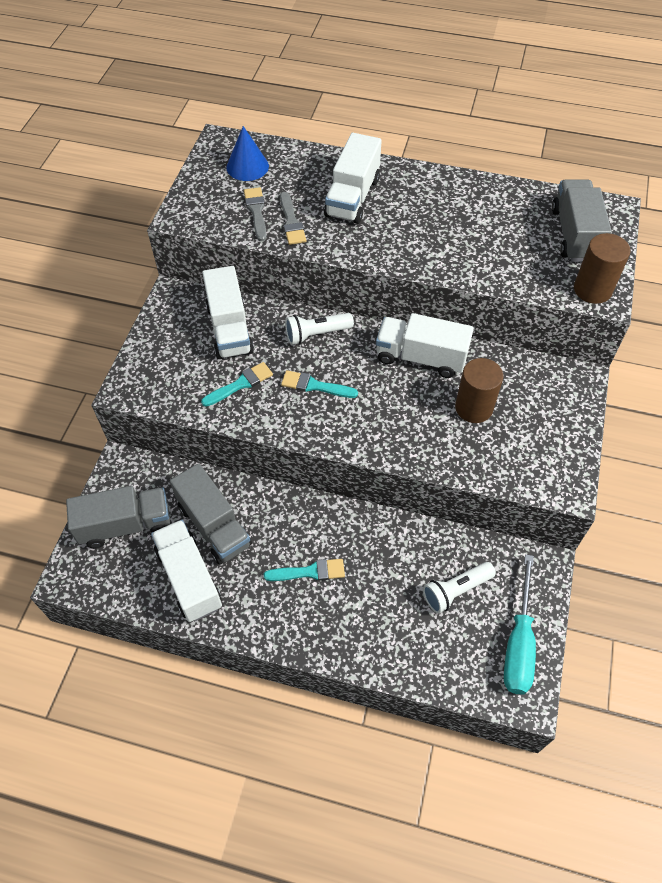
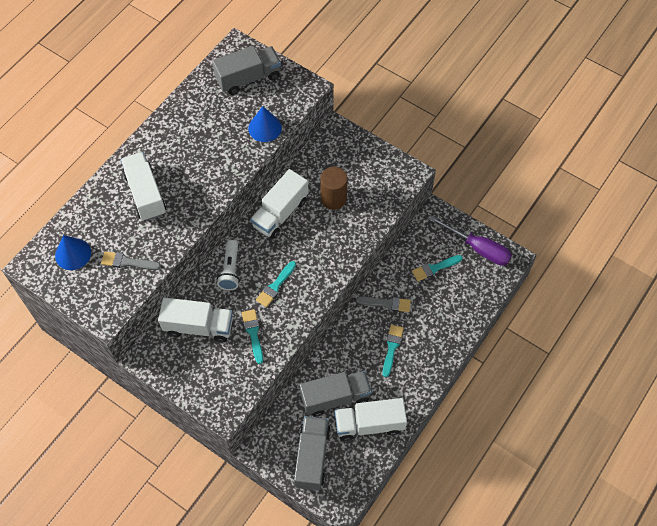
camera: 70 degrees left, 5 degrees up
(291, 222) = (150, 242): grey brush -> grey brush (386, 303)
(352, 197) = (145, 194): white truck -> white truck turned 150 degrees counterclockwise
(456, 590) = (434, 268): white flashlight -> turquoise brush
(511, 273) = (265, 128): none -> blue cone
(519, 643) = (478, 248): turquoise screwdriver -> purple screwdriver
(574, 235) = (248, 78): grey truck -> grey truck turned 135 degrees clockwise
(592, 289) = (299, 90): brown cylinder -> none

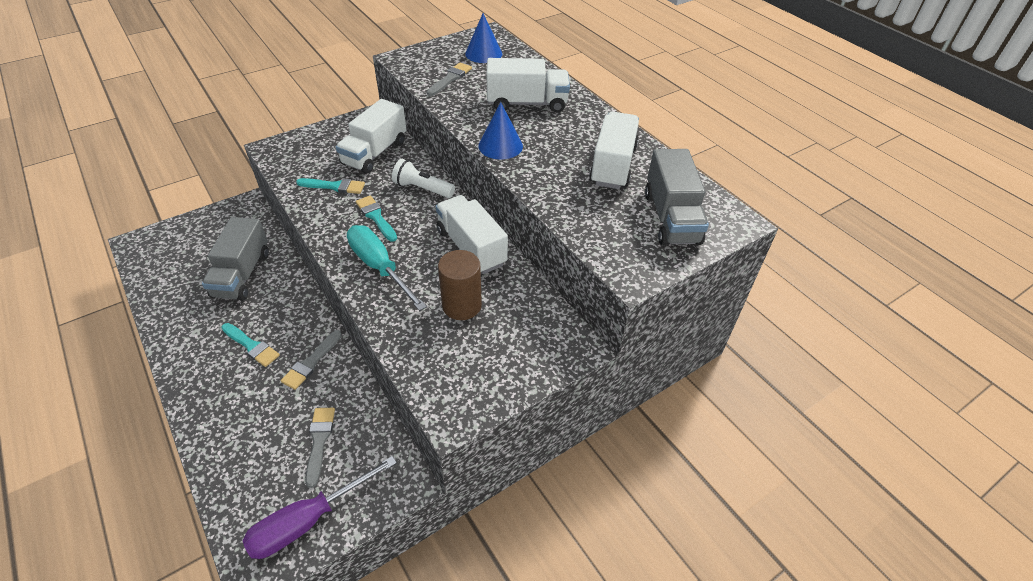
camera: 110 degrees right, 15 degrees down
(265, 128) = (575, 211): blue cone -> blue cone (500, 146)
(312, 457) = (201, 238): grey truck -> none
(323, 259) = (379, 267): none -> turquoise screwdriver
(369, 424) = (187, 293): white truck -> white truck (613, 165)
(434, 268) = (319, 441): turquoise brush -> grey brush

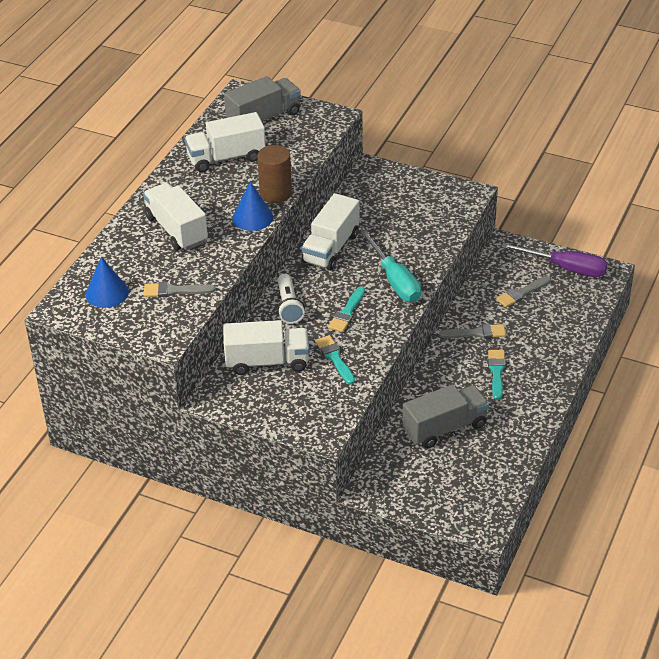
camera: 120 degrees left, 5 degrees down
(379, 267) = (395, 281): turquoise screwdriver -> turquoise screwdriver turned 45 degrees counterclockwise
(461, 305) = (389, 227): brown cylinder -> brown cylinder (275, 193)

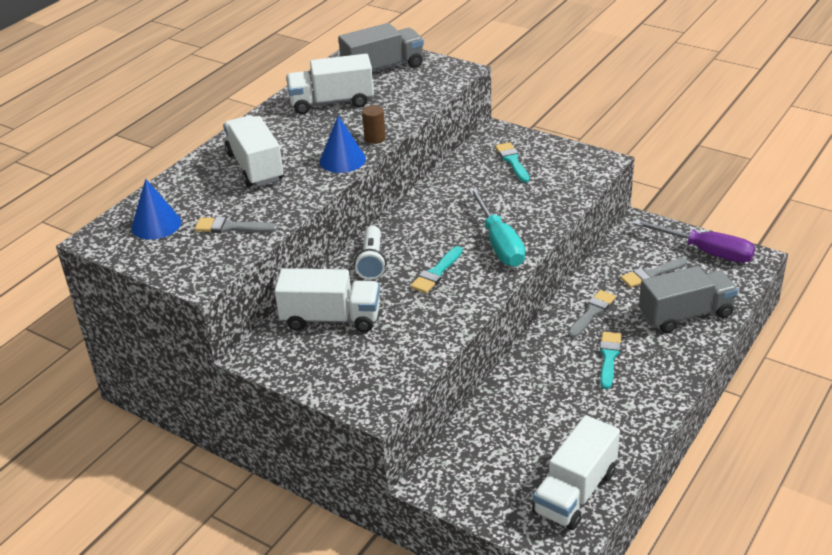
camera: 10 degrees right, 5 degrees down
(275, 193) = (375, 138): brown cylinder -> brown cylinder, size x0.59
(331, 248) = (434, 206): white truck -> white truck (575, 492)
(334, 358) = (410, 321): turquoise brush -> turquoise brush (512, 161)
(444, 428) = (536, 416): grey truck -> grey truck (685, 315)
(476, 333) = (592, 313): grey brush -> grey brush turned 60 degrees counterclockwise

